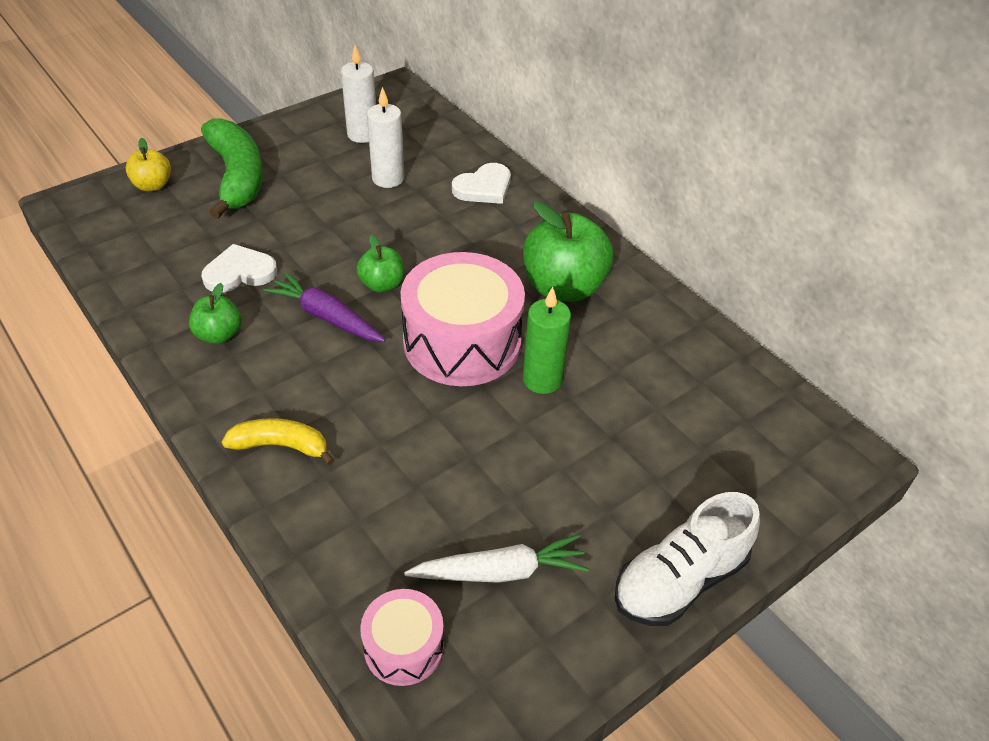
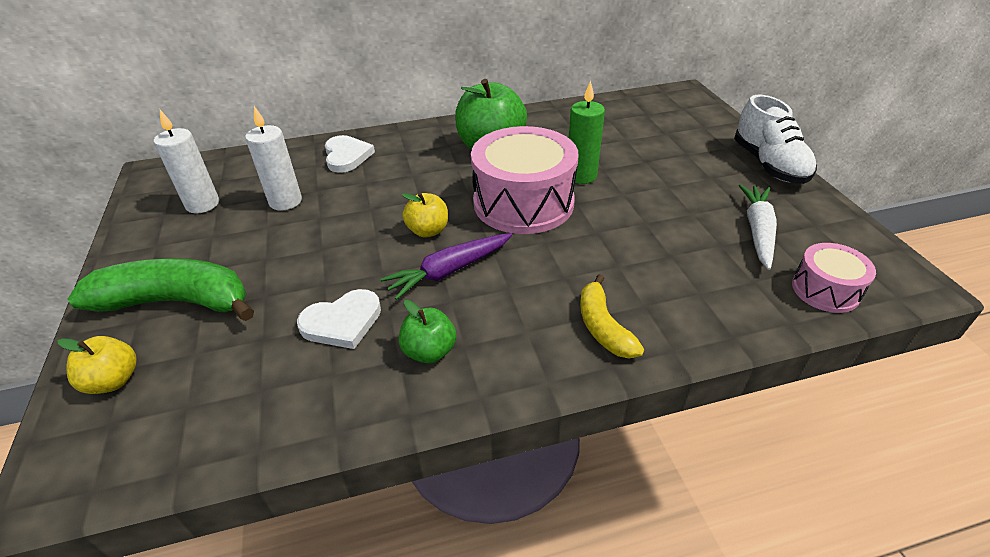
camera: 65 degrees left, 5 degrees down
(239, 272) = (342, 322): white heart -> white heart turned 120 degrees counterclockwise
(281, 446) = (603, 327): yellow banana -> yellow banana turned 45 degrees counterclockwise
(382, 284) = (428, 231): green apple -> yellow apple

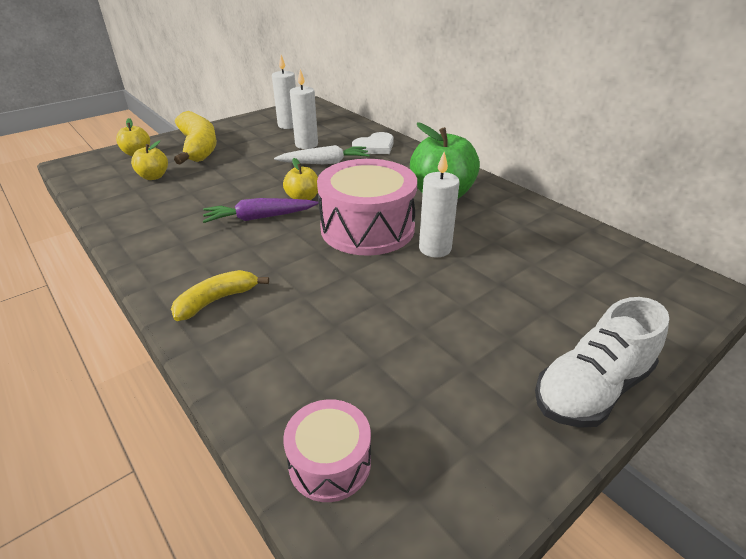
camera: 65 degrees right, 5 degrees down
(176, 302) = (198, 147): green banana -> yellow banana
(236, 363) = (153, 177): none -> yellow apple
(342, 322) = (194, 195): white heart -> none
(429, 351) = (173, 231): green apple -> none
(449, 271) = (259, 218): purple carrot -> purple carrot turned 45 degrees counterclockwise
(581, 176) = (435, 248): green candle -> white candle
(757, 231) = (420, 389): white carrot -> white carrot (325, 163)

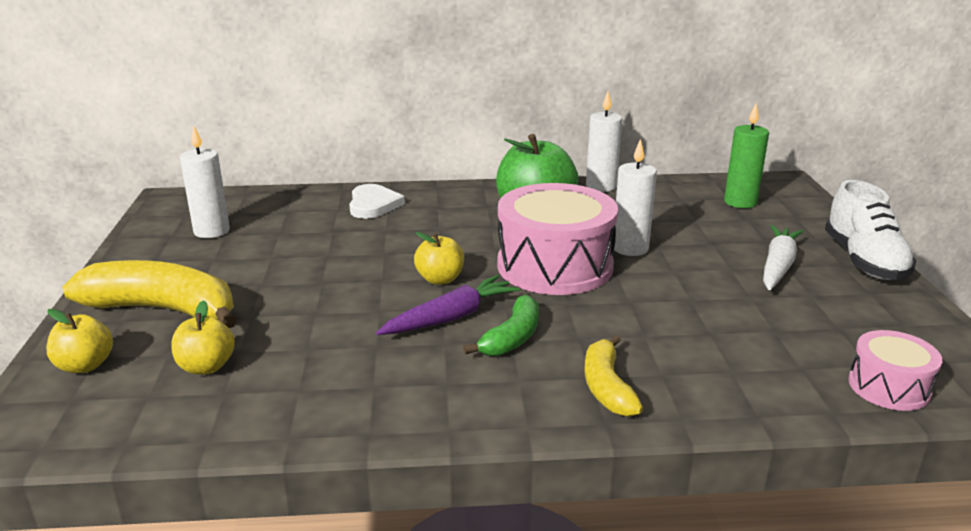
camera: 55 degrees left, 10 degrees down
(252, 245) = (512, 338): none -> green banana
(259, 218) = (451, 317): purple carrot -> purple carrot turned 150 degrees counterclockwise
(306, 145) = (297, 238): white candle -> white candle (601, 186)
(325, 163) = (368, 242): white carrot -> white carrot (778, 266)
(609, 276) = (740, 202): none -> green candle

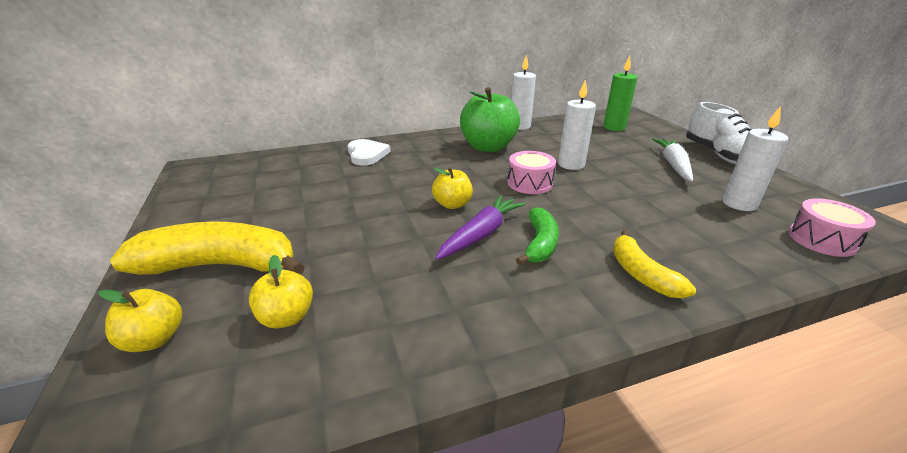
camera: 15 degrees left, 5 degrees up
(212, 231) = (241, 189): white candle -> white candle (739, 204)
(554, 266) = (529, 183): pink drum -> pink drum, size x0.51

